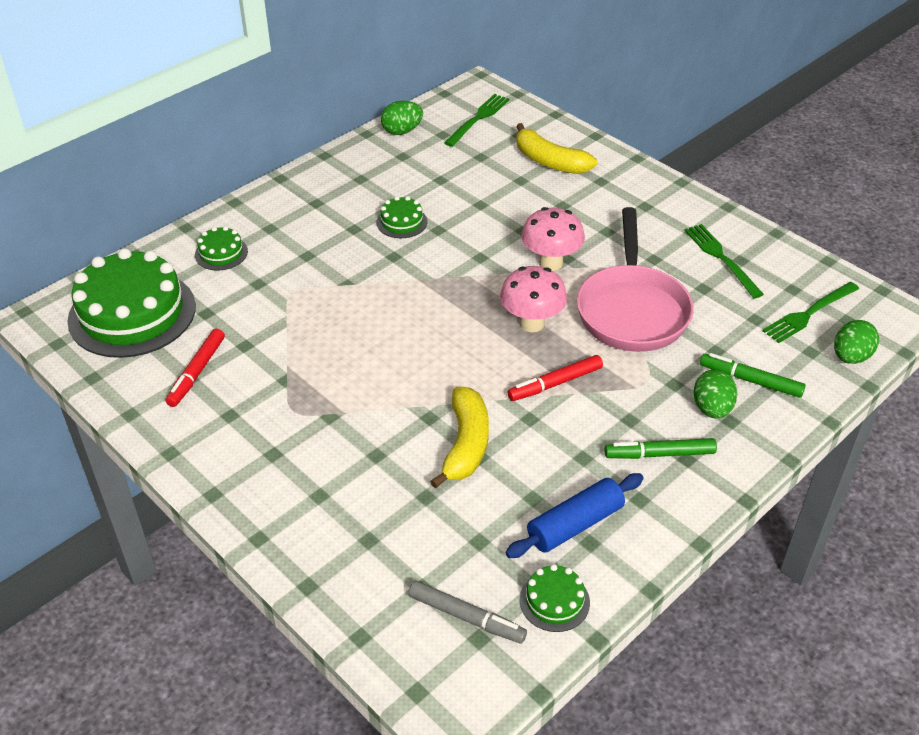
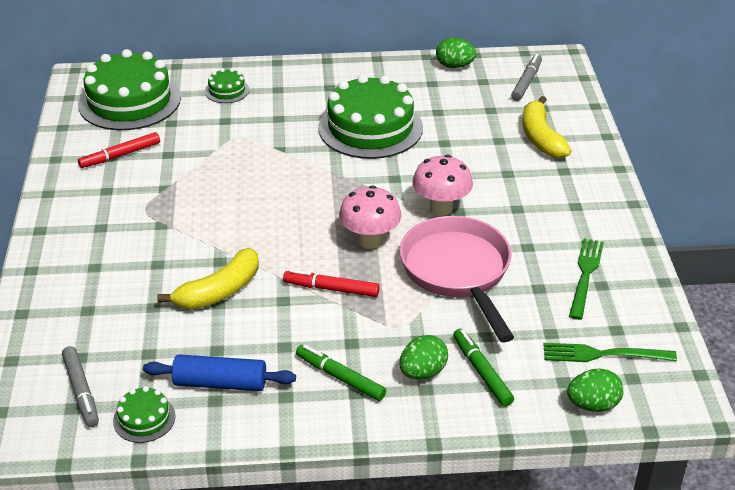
camera: 40 degrees right, 5 degrees down
(402, 222) = (370, 127): green cake -> green cake, size x2.25
(478, 118) = (526, 82): green fork -> grey marker
(632, 310) = (458, 272): pink pan -> pink pan turned 120 degrees clockwise

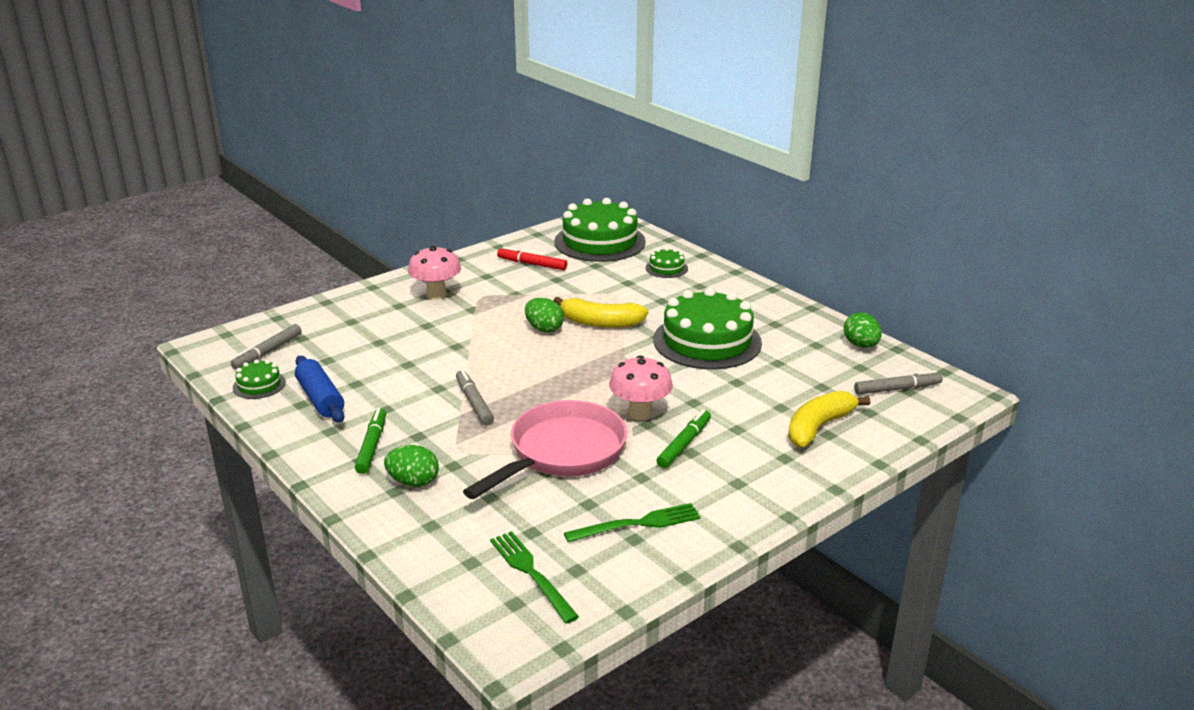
camera: 55 degrees right, 10 degrees down
(219, 291) = (421, 359): yellow banana -> yellow banana (600, 322)
(331, 289) = (474, 402): red marker -> grey marker
(370, 241) = (554, 397): pink mushroom -> pink mushroom (436, 295)
(482, 372) = (442, 512): green marker -> green marker (684, 444)
(593, 405) = (454, 590): green egg -> green egg (544, 329)

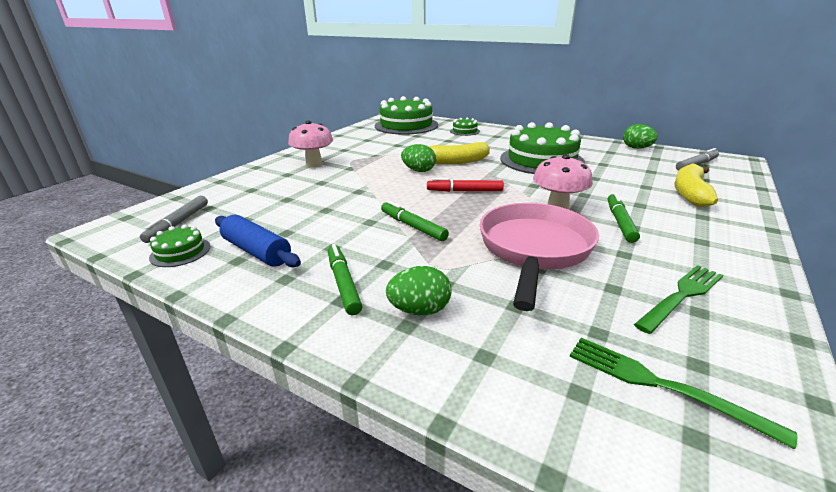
camera: 20 degrees left, 0 degrees up
(474, 402) = (413, 226): grey marker -> green marker
(532, 264) = (372, 140): red marker -> red marker (464, 191)

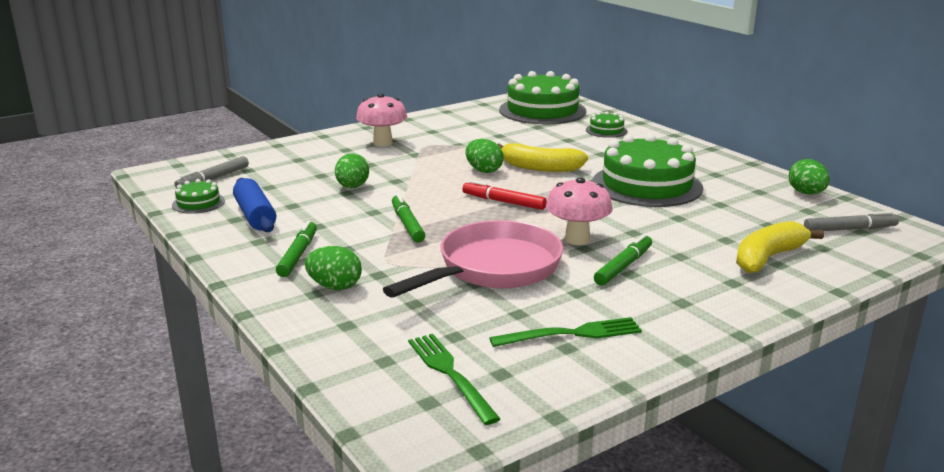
camera: 25 degrees right, 5 degrees down
(327, 204) = (352, 187): none -> green egg

